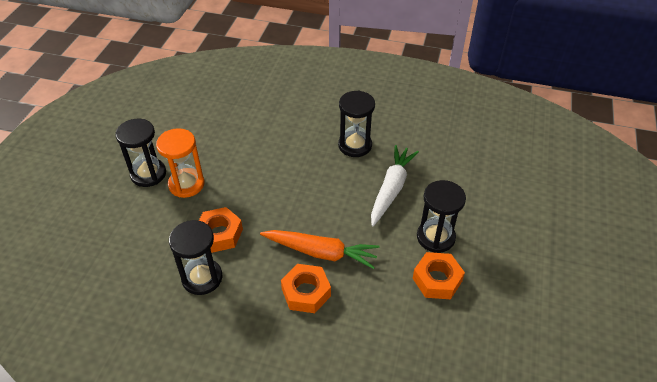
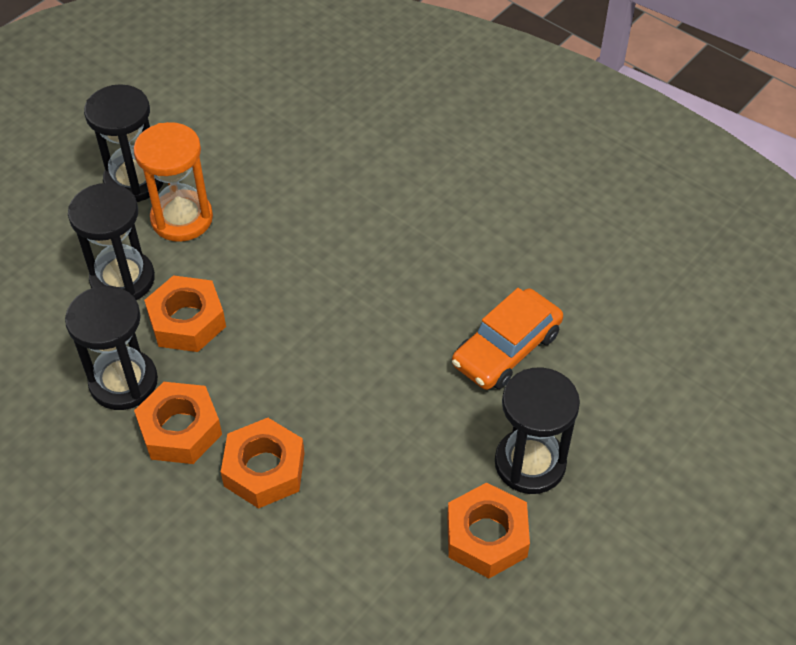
camera: 25 degrees right, 5 degrees up
(248, 290) = (180, 429): none -> orange nut
(321, 252) = (325, 414): orange carrot -> none
(355, 145) = (490, 247): black hourglass -> black hourglass (122, 279)
(391, 189) = (506, 349): white carrot -> orange car

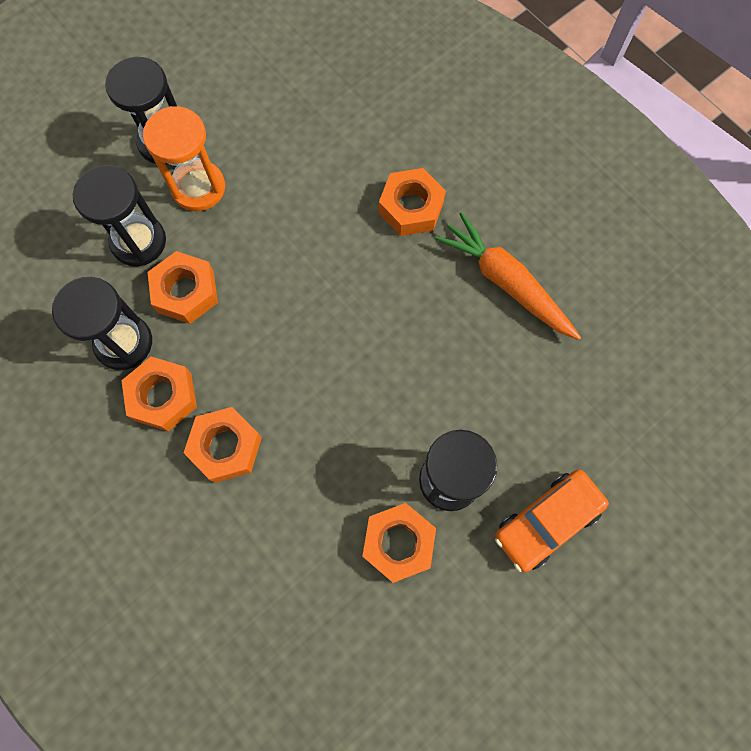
camera: 10 degrees right, 20 degrees up
(425, 205) = (411, 207): none -> orange nut
(506, 349) = (452, 365): orange car -> orange car (547, 521)
(546, 261) = (505, 282): none -> orange carrot

